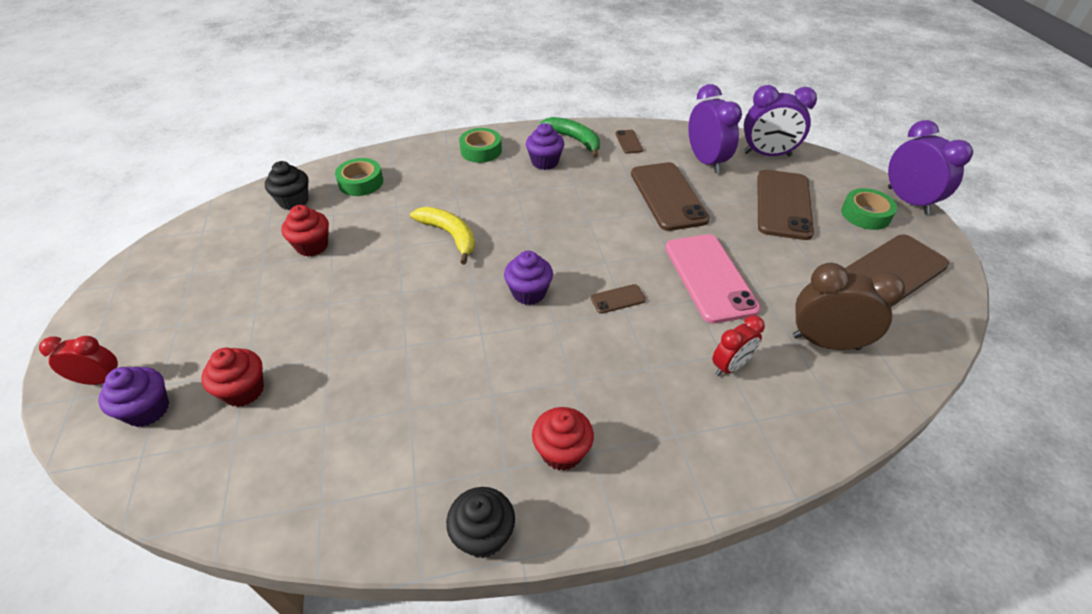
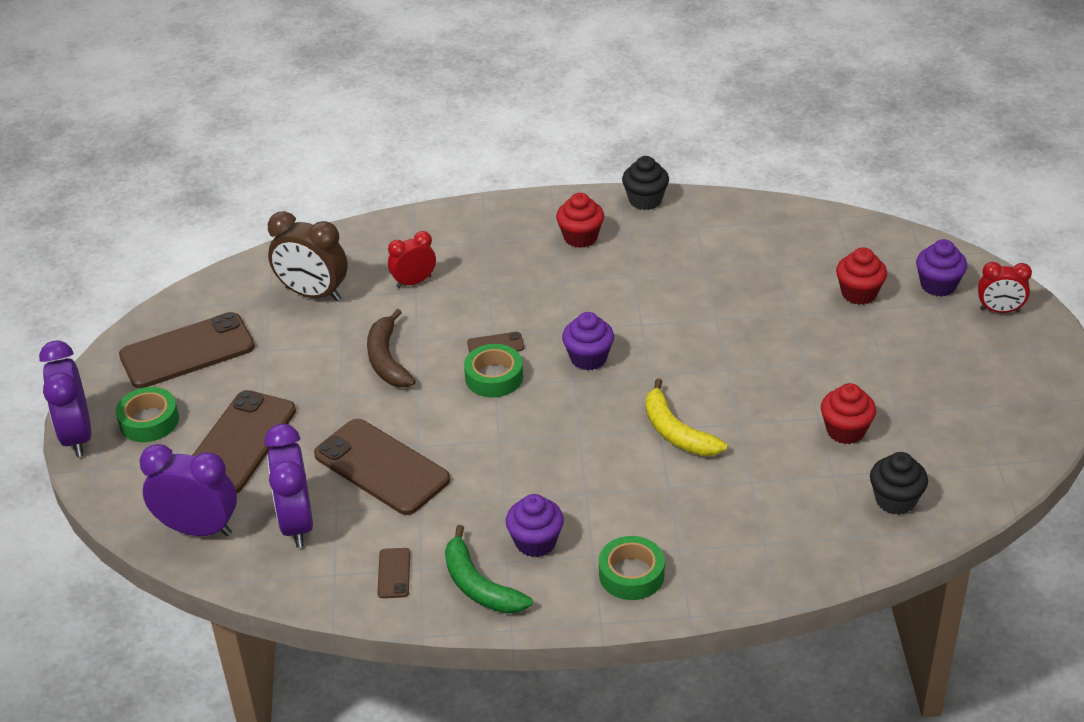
camera: 170 degrees left, 5 degrees down
(361, 182) = (809, 526): green tape -> green tape (494, 377)
(668, 196) = (382, 467): brown phone -> brown phone turned 45 degrees counterclockwise
(709, 277) = (387, 360): pink phone -> brown banana

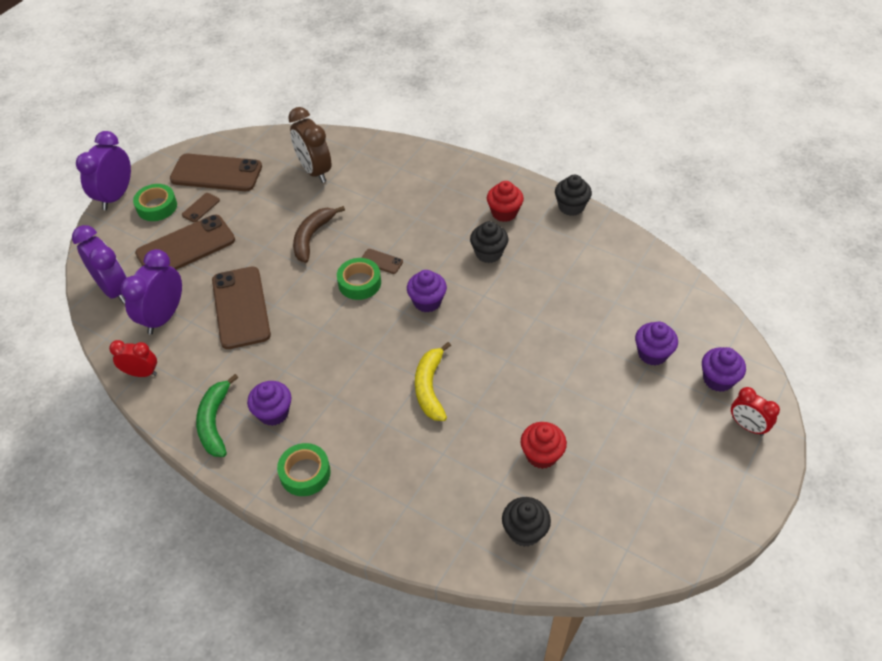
camera: 35 degrees right, 10 degrees up
(394, 573) = (179, 383): brown phone -> brown phone (201, 207)
(414, 282) = (376, 192): red clock -> red clock (141, 373)
(605, 283) = (488, 253): none -> black cupcake
(859, 293) = (652, 354): red cupcake -> purple cupcake

